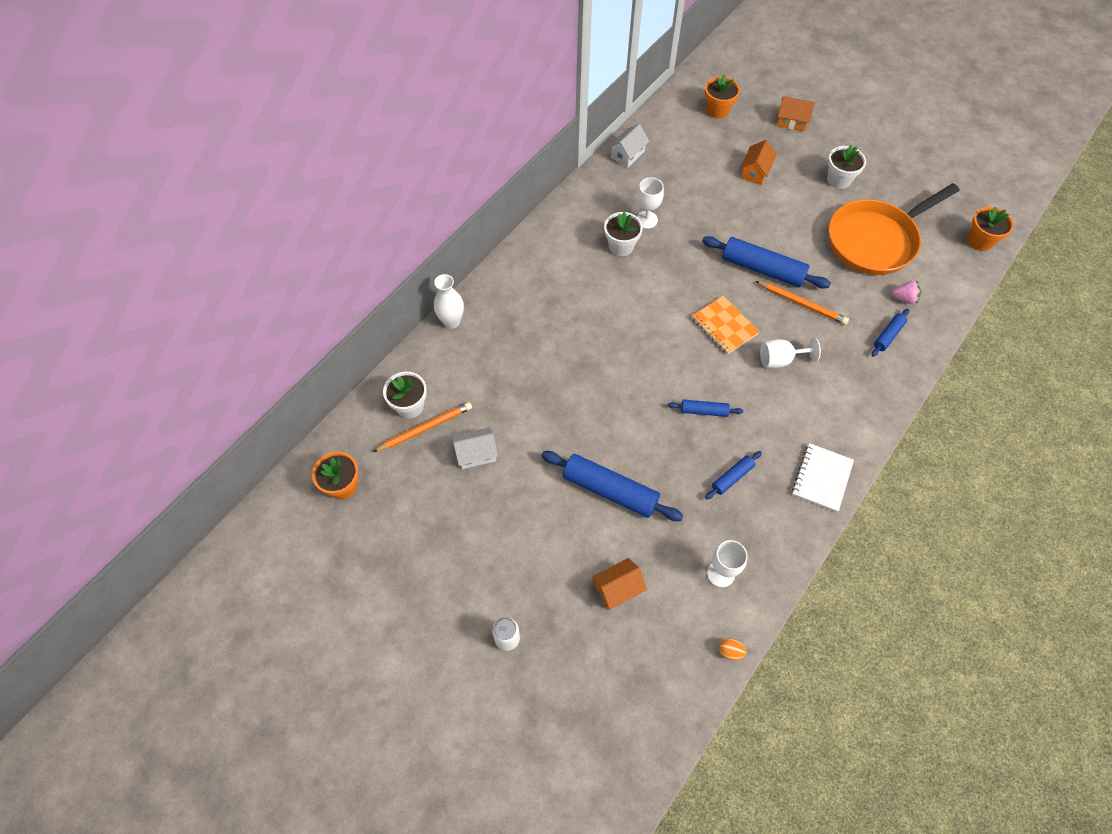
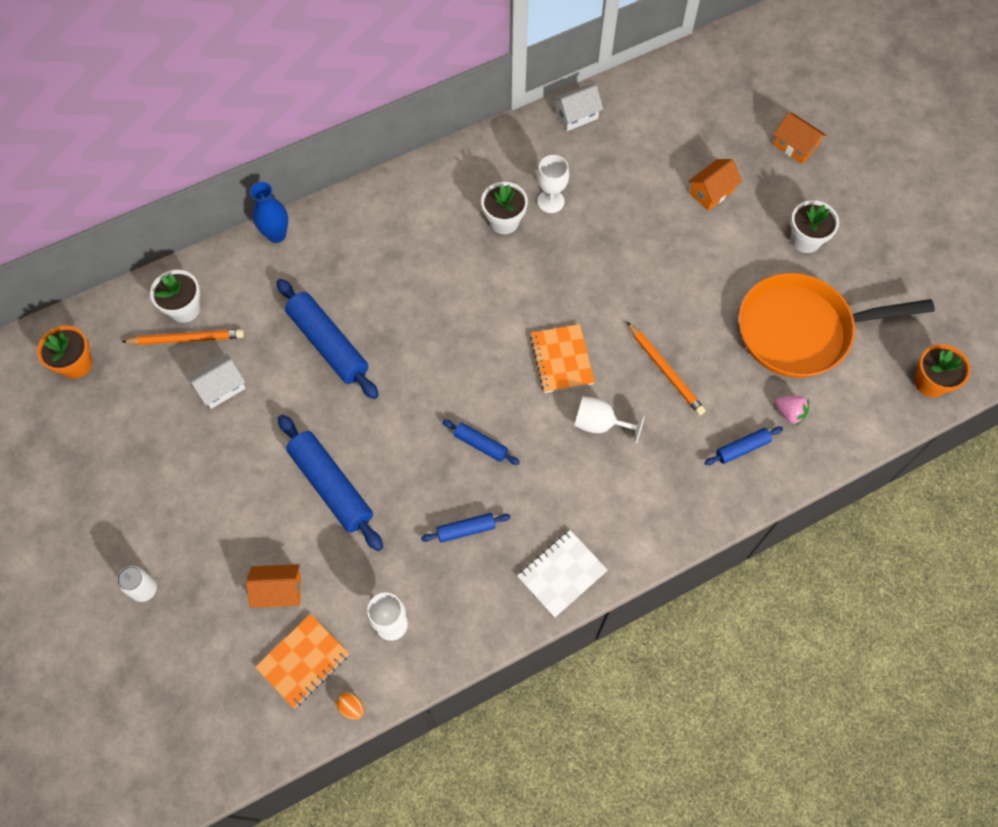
camera: 25 degrees right, 5 degrees up
(451, 321) = (276, 234): white vase -> blue vase
(476, 453) = (221, 387): white house -> white house turned 45 degrees counterclockwise
(670, 634) = (303, 661): none -> orange notebook
(717, 110) = (714, 99): orange flower pot -> none
(762, 269) = (646, 311): blue rolling pin -> blue rolling pin (328, 344)

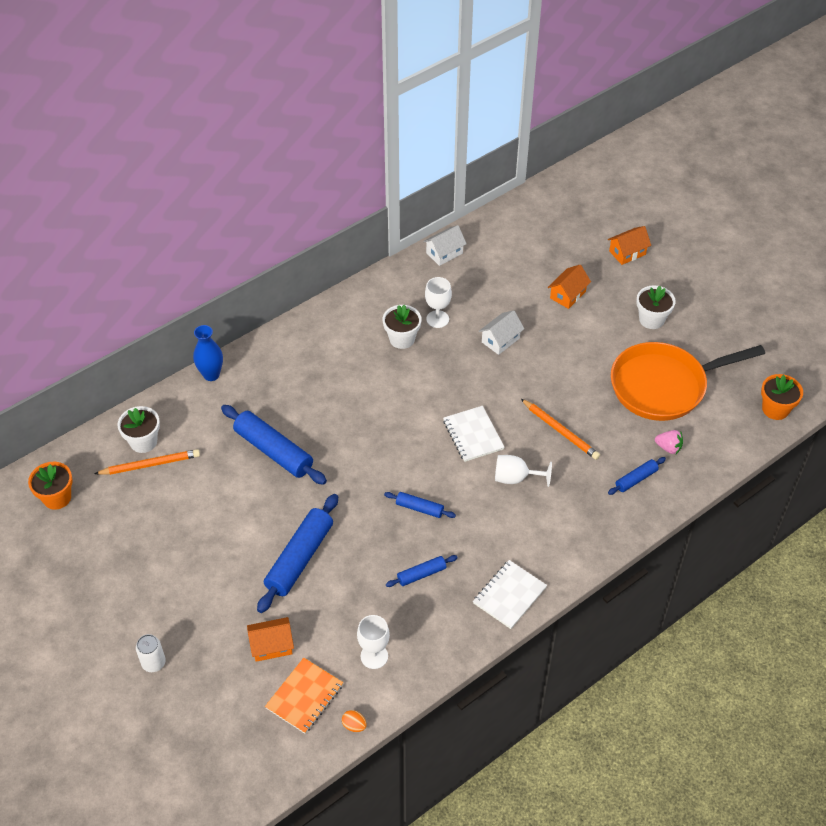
camera: 10 degrees left, 15 degrees down
(221, 387) = (188, 497): white house -> white house (500, 340)
(331, 486) = (299, 558): blue rolling pin -> blue rolling pin turned 75 degrees clockwise
(561, 359) = (473, 435): orange notebook -> white notebook
(795, 146) = (627, 253): orange house -> orange house turned 60 degrees counterclockwise

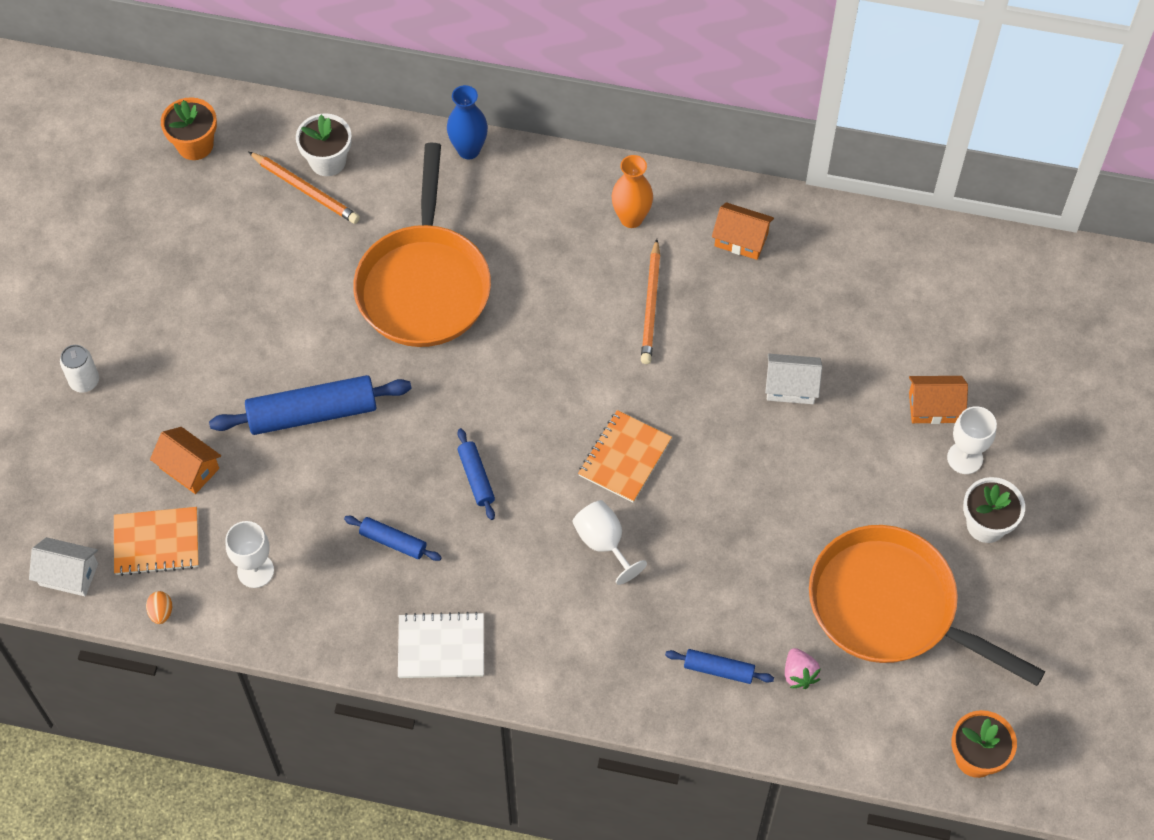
camera: 50 degrees right, 10 degrees up
(273, 451) = (424, 285): blue rolling pin -> orange pan
(332, 336) = (631, 218): none -> orange vase
(402, 339) = (694, 288): white flower pot -> none
(437, 319) = (758, 301): white goblet -> white goblet (965, 458)
(444, 253) = (867, 234): white house -> white house (68, 574)
(473, 435) = (624, 458): white notebook -> orange notebook
(560, 431) = (715, 542): orange pencil -> orange pencil (651, 305)
(627, 253) = (1072, 424): orange house -> orange house (741, 239)

